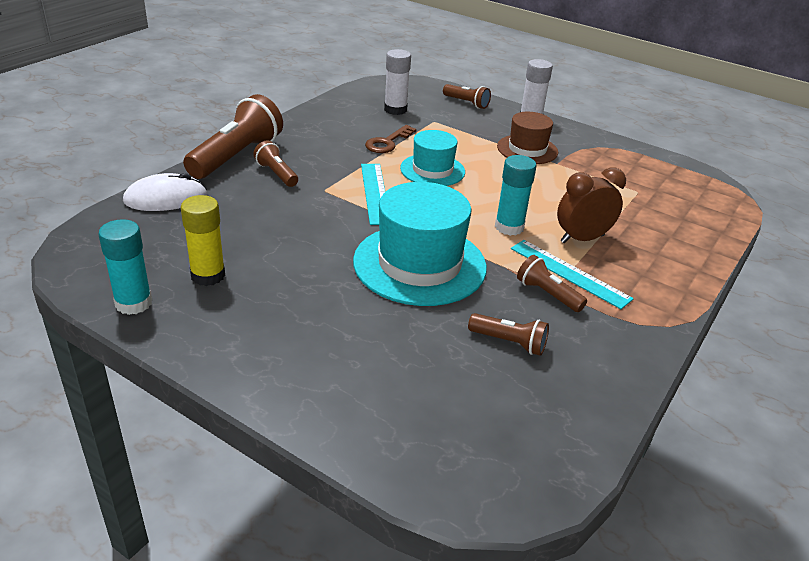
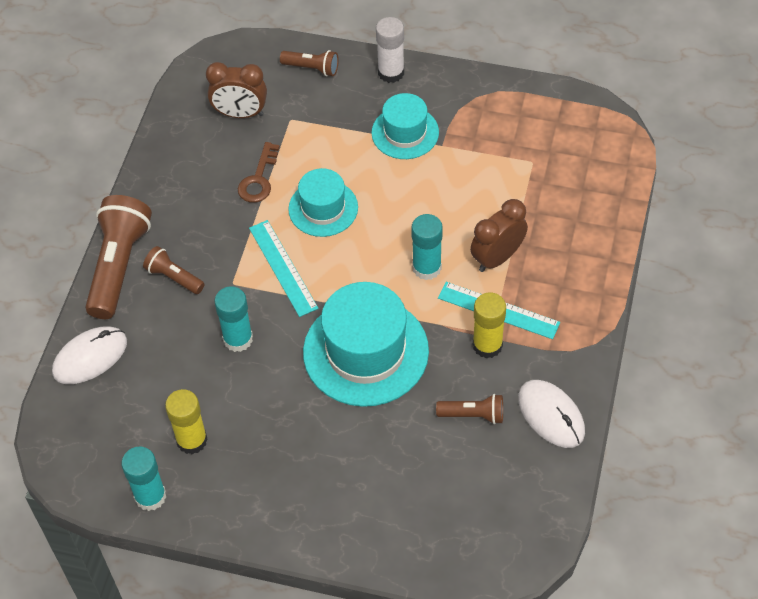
camera: 15 degrees left, 20 degrees up
(304, 223) = (238, 339): none -> turquoise glue stick
(395, 110) = (240, 114): white glue stick -> brown clock
(527, 149) = (405, 132): brown hat -> turquoise hat
(547, 294) = (487, 345): brown flashlight -> yellow glue stick
(599, 369) = (551, 415): none -> white mouse

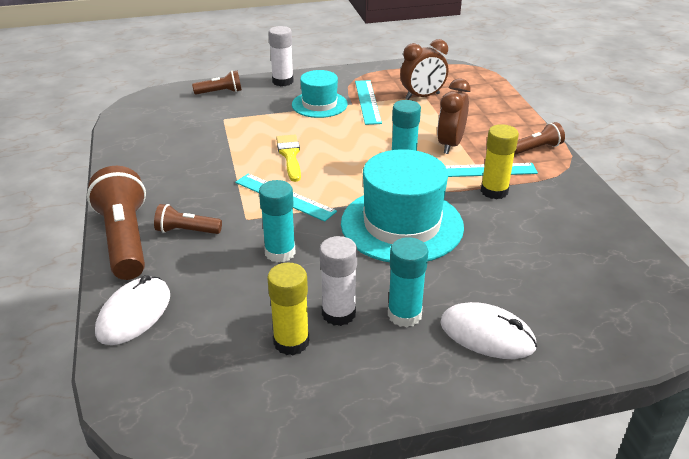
camera: 30 degrees left, 20 degrees down
(150, 496) = (280, 408): turquoise glue stick -> turquoise glue stick (404, 315)
(240, 114) = (179, 125): brown clock -> brown clock (422, 96)
(245, 429) = (338, 313): none -> white glue stick
(258, 179) = (222, 154): brown key -> none
(323, 208) = (290, 155): turquoise hat -> yellow brush
(461, 148) = (368, 101): none -> turquoise ruler
(473, 415) = (528, 234): brown flashlight -> brown flashlight (536, 148)
(551, 415) = (586, 215): white mouse -> white mouse (487, 334)

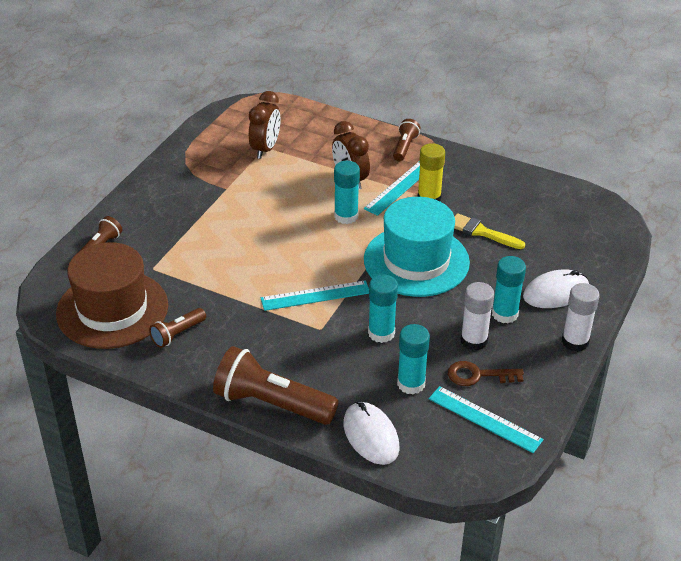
camera: 50 degrees left, 5 degrees up
(160, 125) = (112, 309): none -> brown hat
(187, 231) = (300, 366): brown flashlight -> brown flashlight (177, 334)
(231, 303) = (411, 384): none -> turquoise glue stick
(283, 81) = (133, 203): white glue stick -> white glue stick (575, 342)
(290, 155) = (261, 263): yellow brush -> yellow brush (482, 232)
(291, 342) = (478, 375): yellow glue stick -> brown key
(319, 104) = (203, 205): turquoise hat -> none
(368, 101) = (234, 179): turquoise ruler -> turquoise ruler (485, 419)

